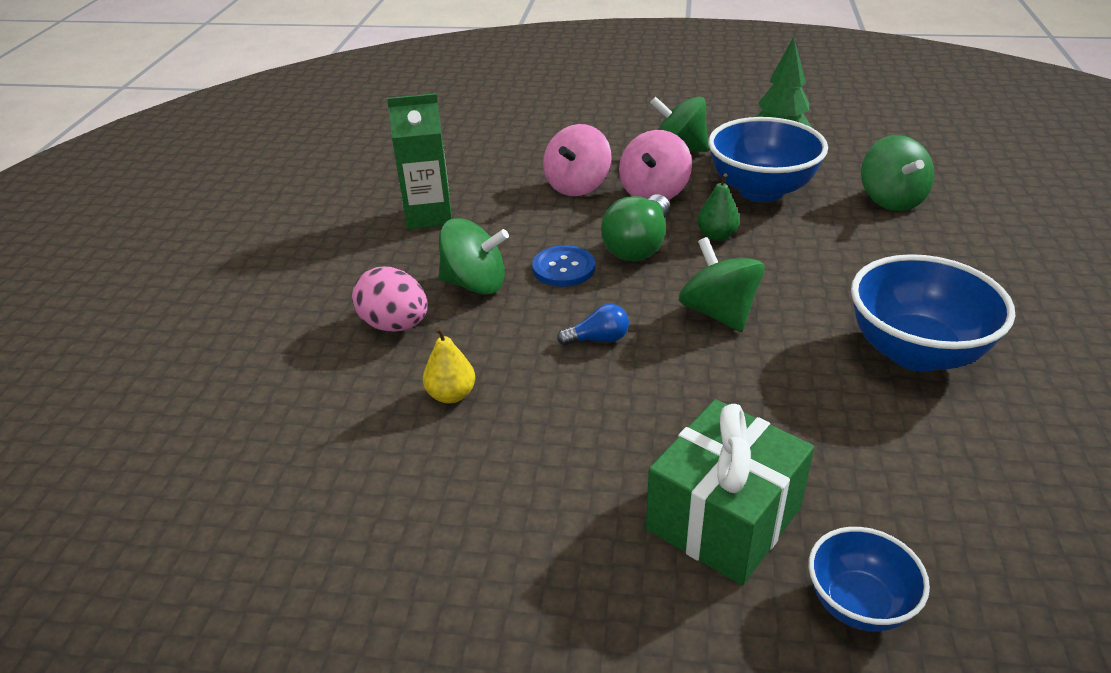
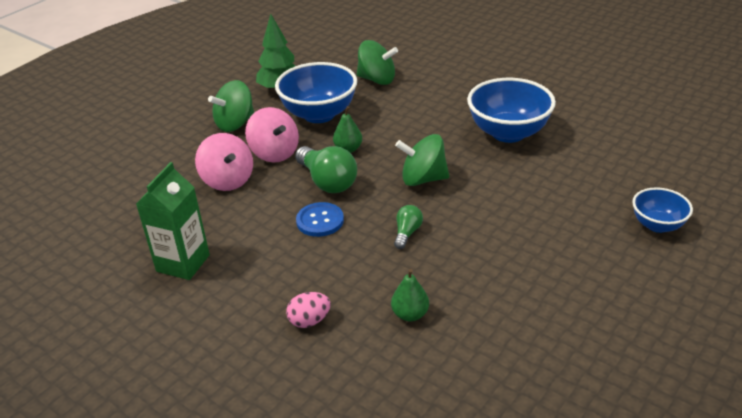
camera: 60 degrees left, 0 degrees up
(395, 325) = (309, 321): pink egg -> pink egg, size x0.66
(451, 395) = (410, 314): yellow pear -> green pear
(475, 284) = (298, 266): green spinning top -> none
(598, 339) = (407, 233): blue light bulb -> green light bulb
(724, 518) = (583, 243): green gift -> none

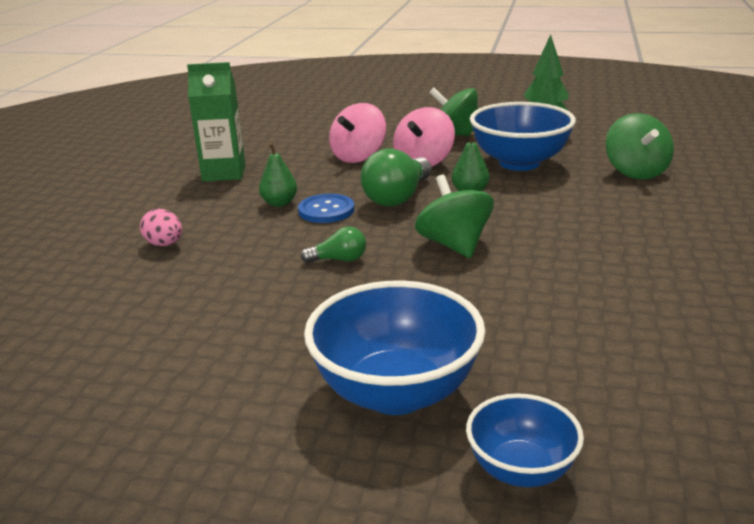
camera: 65 degrees right, 10 degrees down
(410, 314) = (193, 294): green pear -> green pear (279, 203)
(508, 133) = (630, 278): blue bowl -> blue bowl (396, 392)

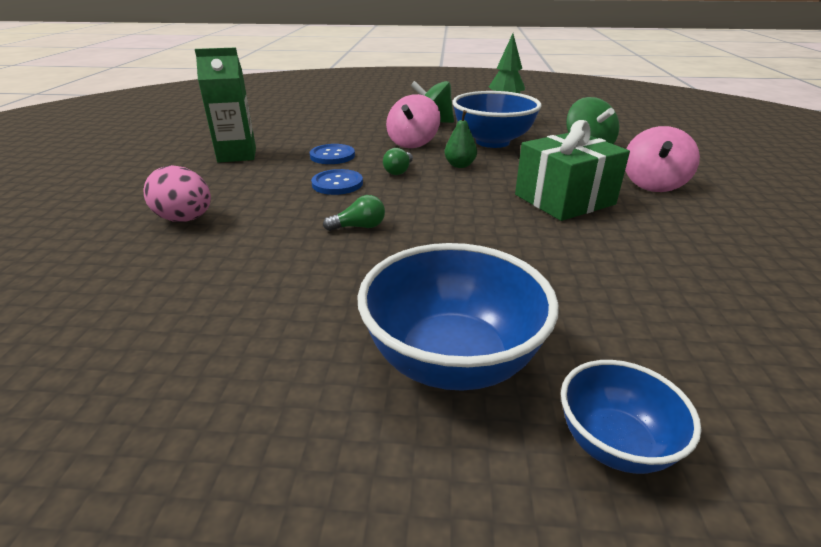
camera: 10 degrees left, 5 degrees up
(164, 244) = (185, 219): pink egg -> pink egg, size x1.51
(279, 203) = (293, 179): green pear -> none
(328, 176) = (332, 156): none -> blue button
(358, 156) = (356, 139): pink spinning top -> pink spinning top (653, 184)
(398, 197) = (399, 171): green light bulb -> green light bulb, size x0.53
(454, 245) = (461, 210): green spinning top -> none
(576, 237) = (564, 199): none -> green gift

